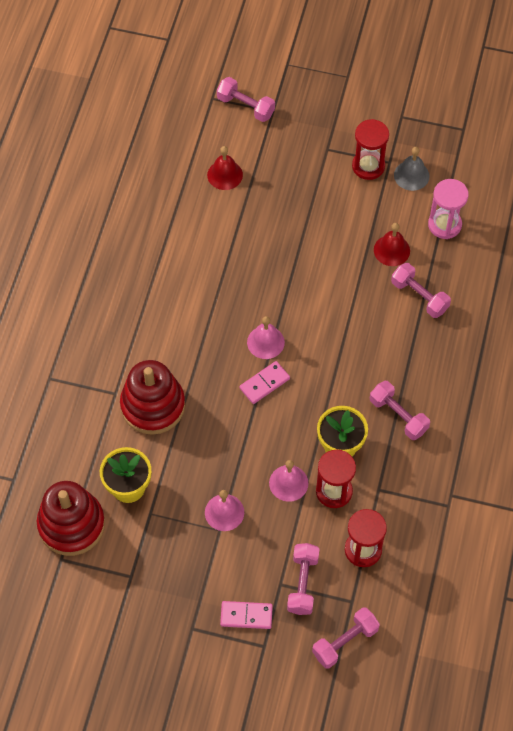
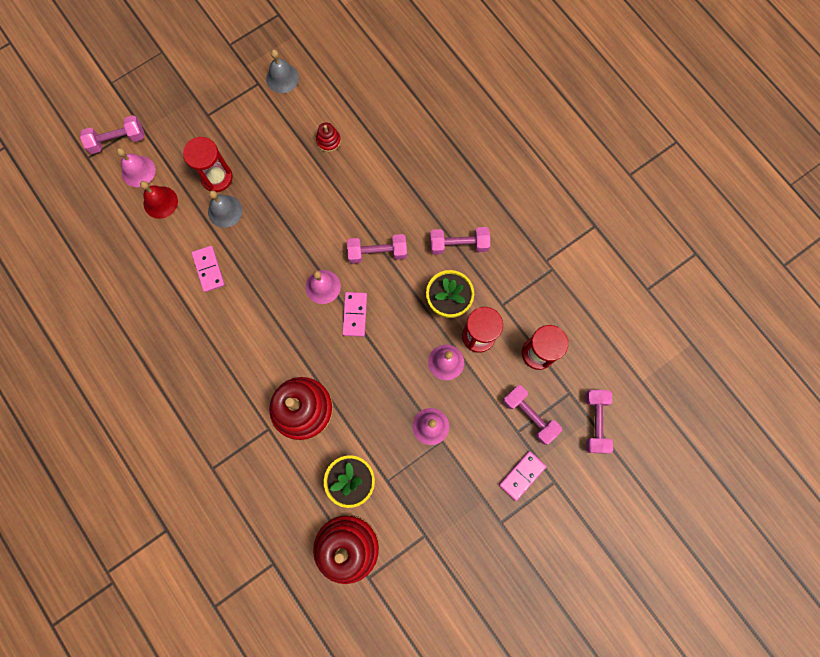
camera: 50 degrees left, 15 degrees up
(203, 250) = (208, 269): none -> pink domino
(235, 140) = (138, 171): none -> pink bell
(260, 224) = (225, 211): none -> grey bell
(368, 166) = (248, 100): red hourglass -> red hourglass (217, 177)
(391, 250) = (328, 141): red bell -> red stacking toy
(419, 296) = (381, 153): pink dumbbell -> pink dumbbell (377, 253)
(444, 225) = (341, 90): pink hourglass -> none

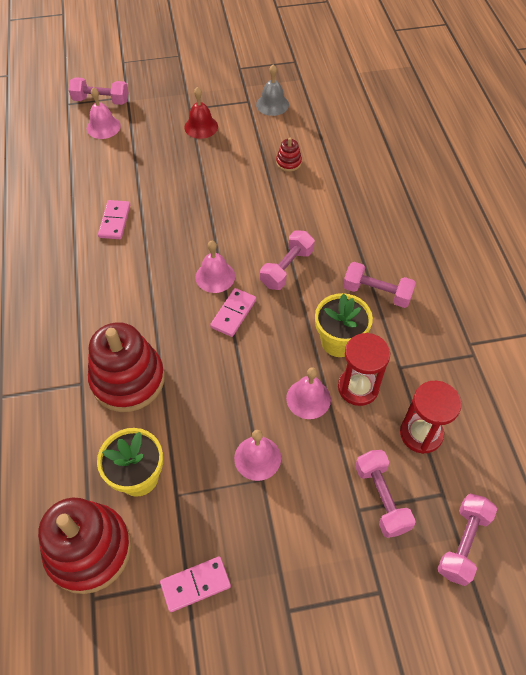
camera: 25 degrees right, 20 degrees down
(160, 202) = (106, 155): red bell -> red bell (201, 127)
(217, 177) = (168, 155): red hourglass -> none
(225, 211) = (159, 182): grey bell -> none
(377, 253) = (287, 268): pink dumbbell -> pink dumbbell turned 75 degrees counterclockwise
(522, 475) = (341, 565): pink domino -> pink domino (195, 584)

